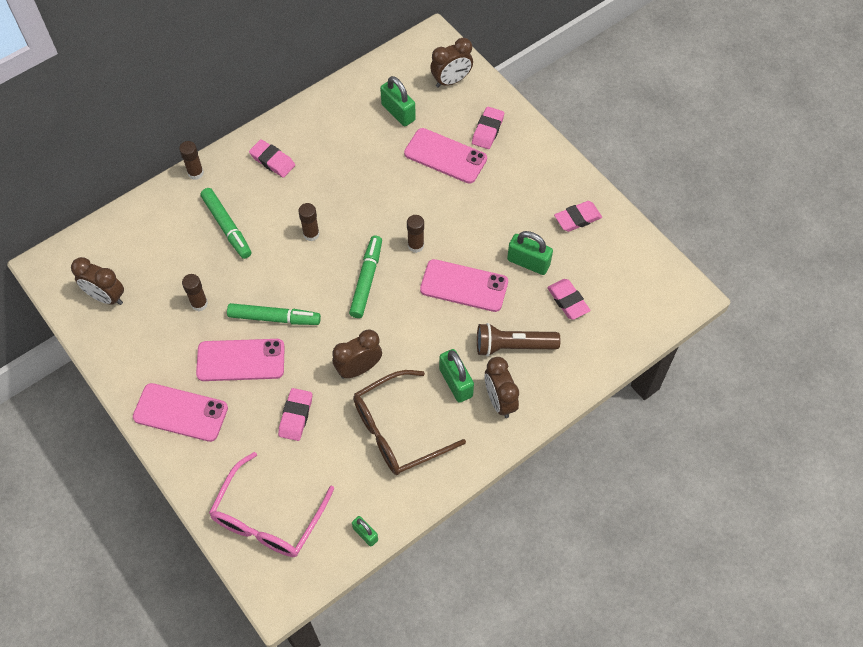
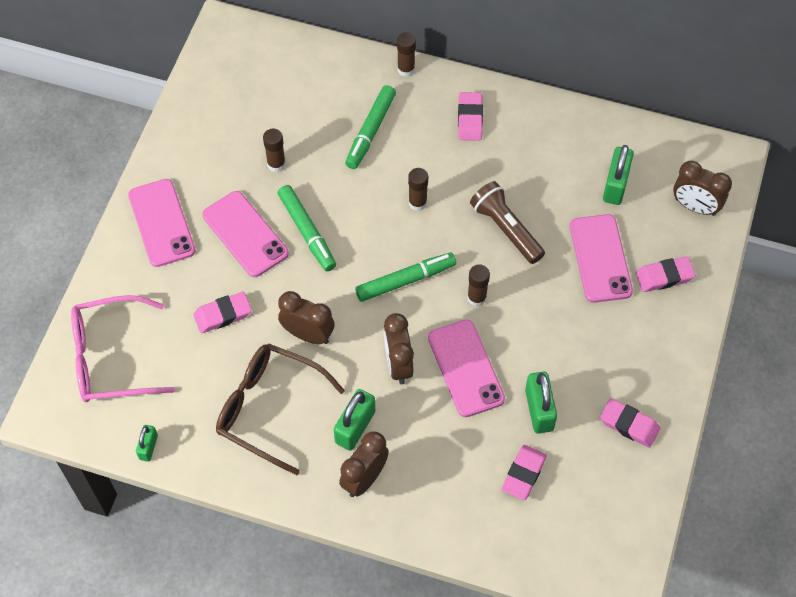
camera: 55 degrees right, 0 degrees up
(106, 297) = (229, 91): brown clock -> brown clock (398, 364)
(513, 346) = (433, 454): brown flashlight -> brown flashlight (506, 229)

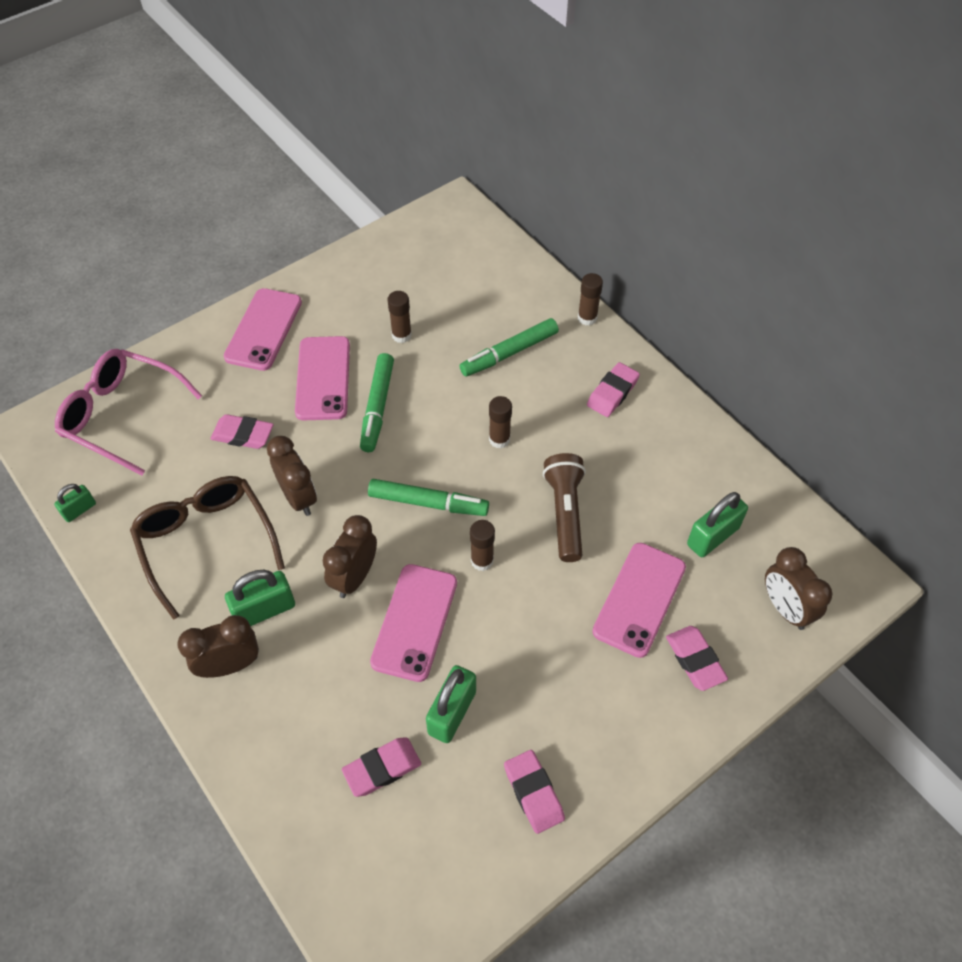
camera: 35 degrees right, 5 degrees down
(664, 276) = (695, 660): pink eraser -> pink eraser turned 45 degrees clockwise

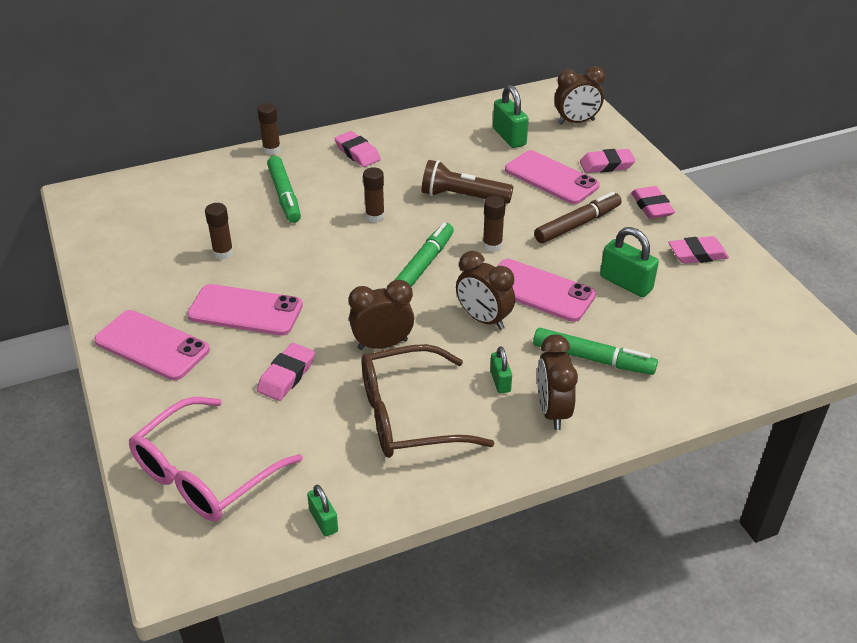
camera: 75 degrees left, 15 degrees down
(264, 610) = (500, 381): green padlock -> green padlock, size x0.59
(378, 406) = (301, 280): green marker -> green marker (592, 358)
(382, 768) = (668, 328): pink eraser -> pink eraser (651, 206)
(551, 643) = (577, 224): none -> brown marker

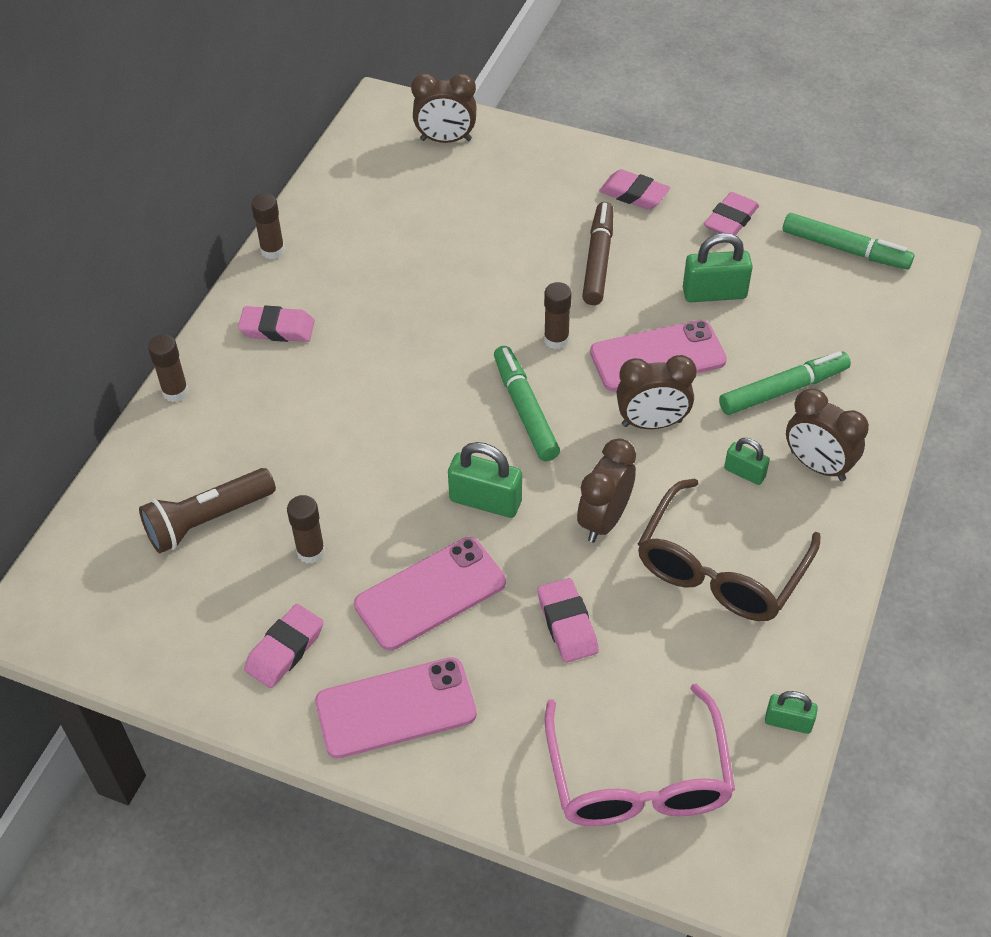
camera: 45 degrees left, 10 degrees up
(284, 195) = (274, 436): green marker -> green marker (844, 249)
(375, 216) = (403, 391): brown glue stick -> brown glue stick (272, 251)
(462, 196) = (456, 305): brown flashlight -> brown flashlight (207, 520)
(509, 137) = (405, 202): green padlock -> green padlock (485, 501)
(551, 178) = (508, 224): pink phone -> none
(576, 122) = (446, 140): brown clock -> brown clock turned 60 degrees clockwise
(606, 165) = (538, 173): pink eraser -> pink eraser (285, 649)

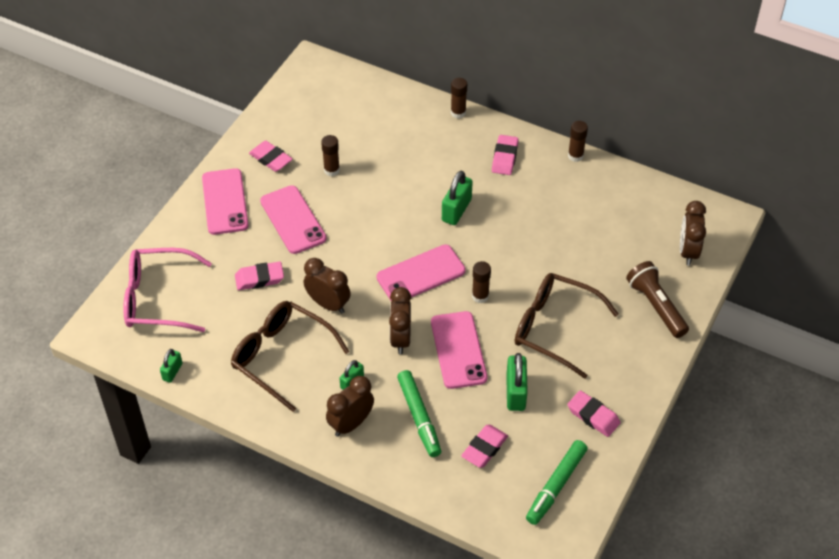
camera: 95 degrees right, 0 degrees up
(207, 520) = (361, 128): brown flashlight -> brown flashlight (656, 306)
(485, 501) = (353, 249): green padlock -> green padlock (456, 210)
(525, 410) = (421, 274): green marker -> pink phone
(598, 261) = (554, 328): brown marker -> brown glasses
(634, 194) = (624, 359): pink eraser -> pink eraser (484, 448)

